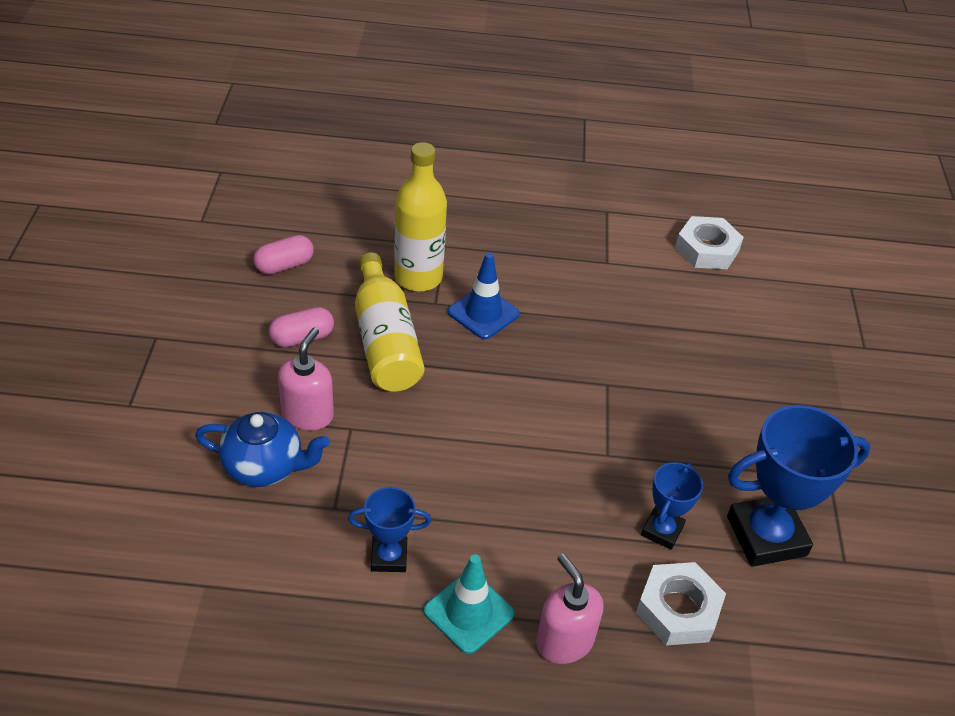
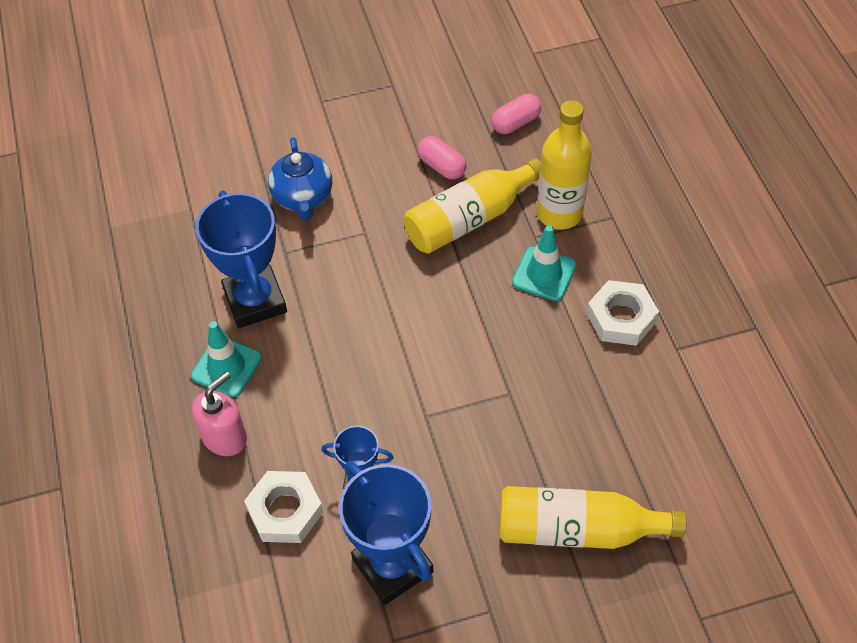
camera: 75 degrees right, 10 degrees up
(284, 265) = (515, 123): pink capsule -> pink capsule turned 75 degrees counterclockwise
(308, 414) = (365, 201): pink soap dispenser -> none
(389, 557) = (255, 301): blue trophy -> blue trophy, size x1.86
(483, 313) = (544, 274): blue traffic cone -> turquoise traffic cone
(707, 249) = (759, 432): white nut -> white nut (621, 318)
(764, 390) = (577, 529): none -> yellow bottle

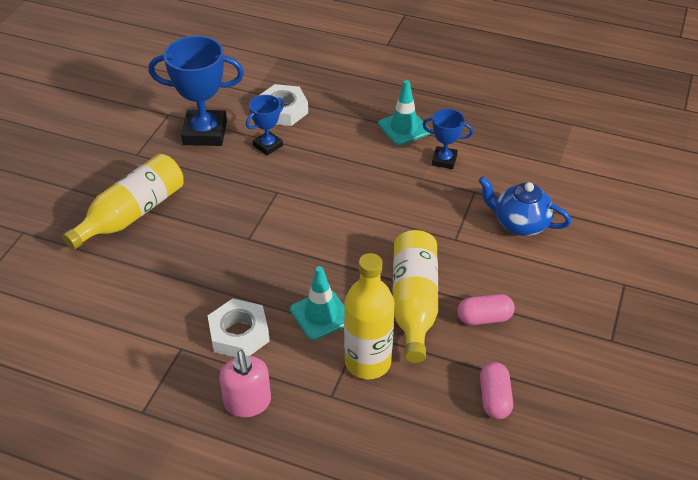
camera: 125 degrees right, 10 degrees down
(225, 437) = (355, 108): pink soap dispenser -> pink soap dispenser (247, 403)
(255, 301) = (444, 160): blue trophy -> blue trophy, size x0.54

